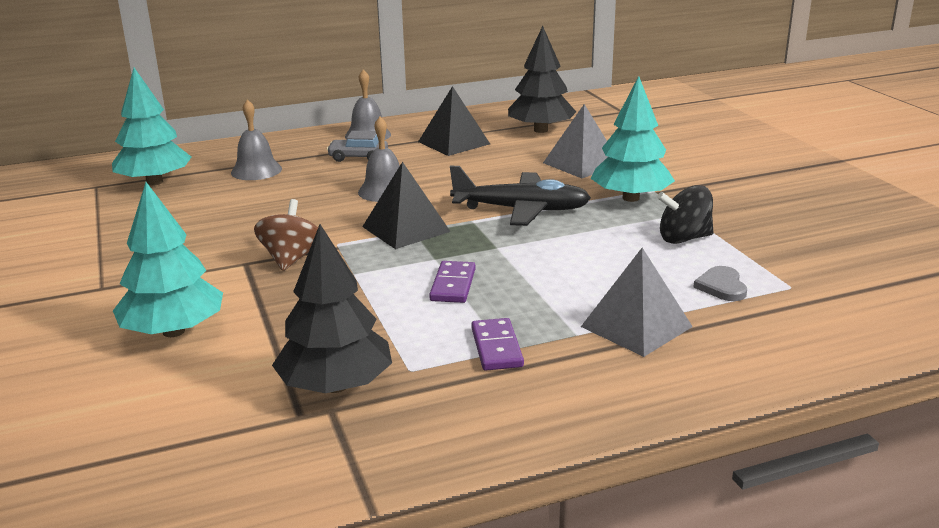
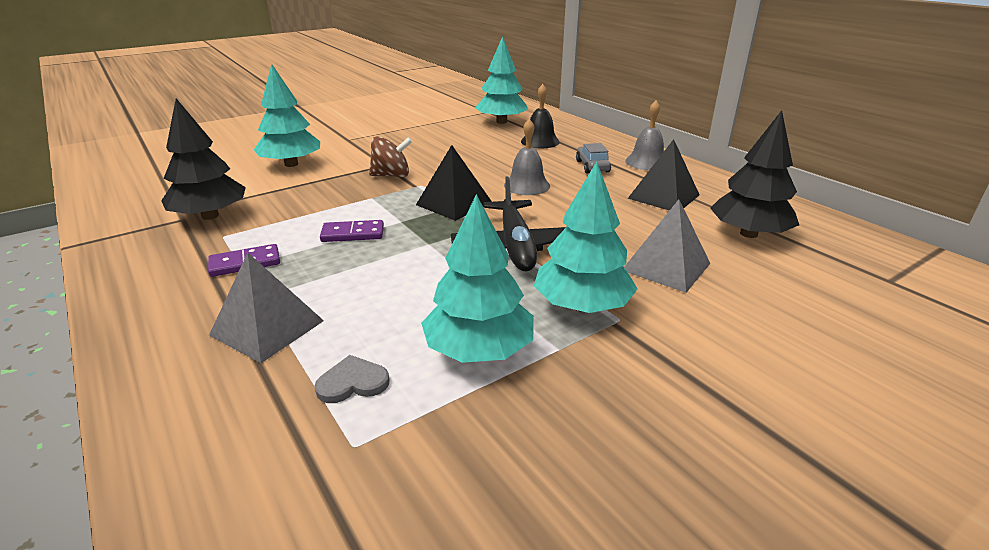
camera: 75 degrees right, 5 degrees up
(256, 170) = (540, 141): grey bell -> black bell
(684, 238) = (479, 350): black spinning top -> turquoise tree

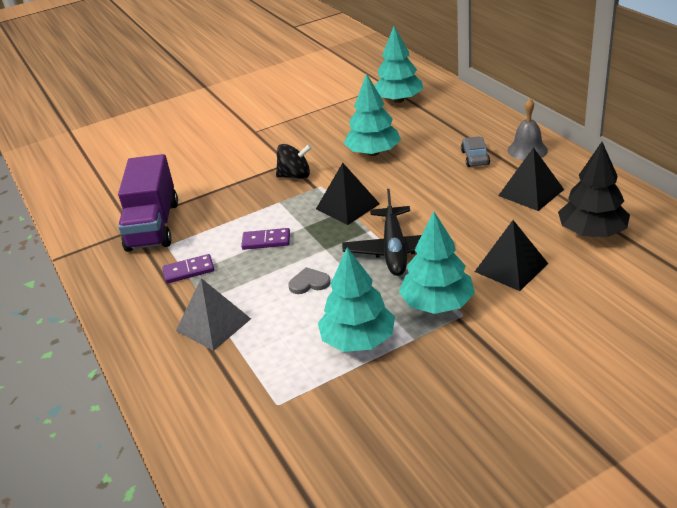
camera: 10 degrees right, 5 degrees up
(210, 216) = (153, 226): black tree -> purple truck
(291, 164) = (208, 165): turquoise tree -> turquoise tree (373, 153)
(352, 382) = (274, 364): grey heart -> grey heart (309, 283)
(391, 175) = (295, 176): brown spinning top -> black spinning top
(527, 185) = (412, 183): grey bell -> none
(540, 141) = (432, 126): black bell -> none
(666, 267) = (511, 267): grey pyramid -> black pyramid

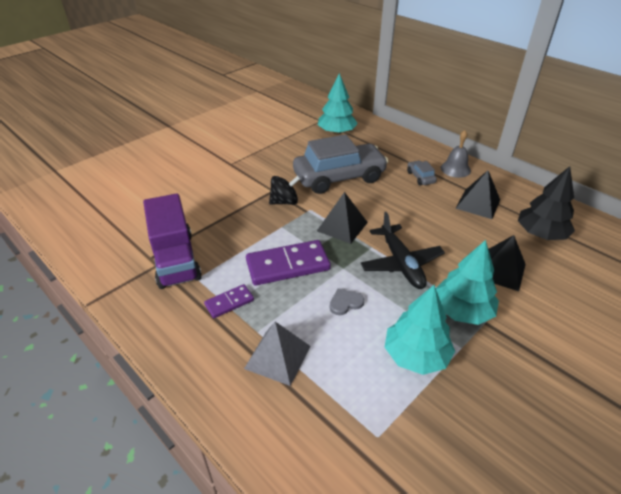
camera: 20 degrees left, 5 degrees up
(266, 241) = (288, 265): purple domino -> purple domino, size x1.88
(373, 153) = (339, 177): turquoise tree -> grey car

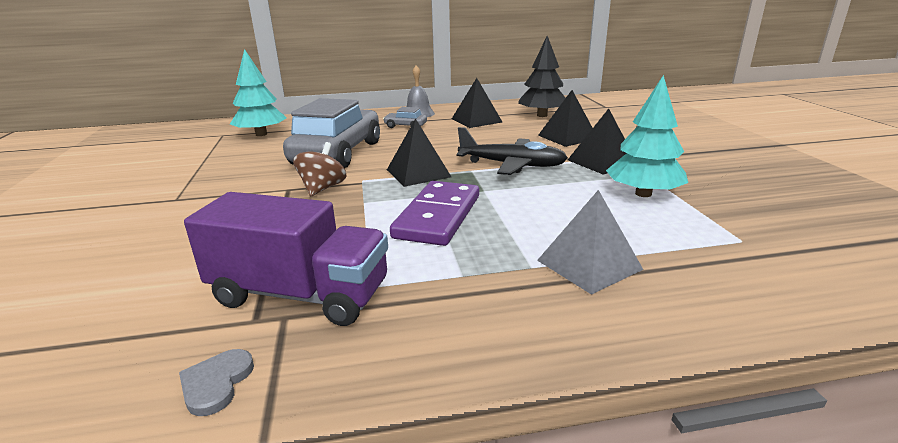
camera: 55 degrees left, 15 degrees down
(229, 302) = (455, 272): purple domino -> none
(284, 202) = (322, 188): black spinning top -> brown spinning top
(345, 303) = (538, 204): grey heart -> grey heart (216, 383)
(462, 310) = (602, 162): turquoise tree -> black pyramid

